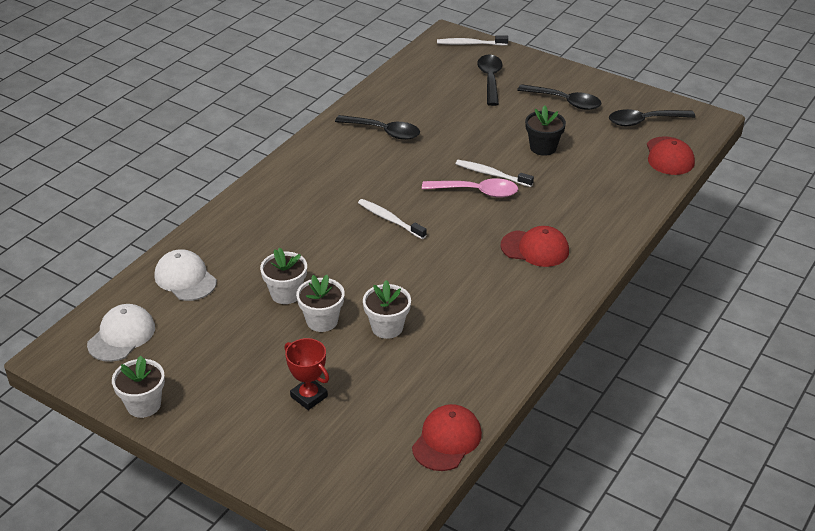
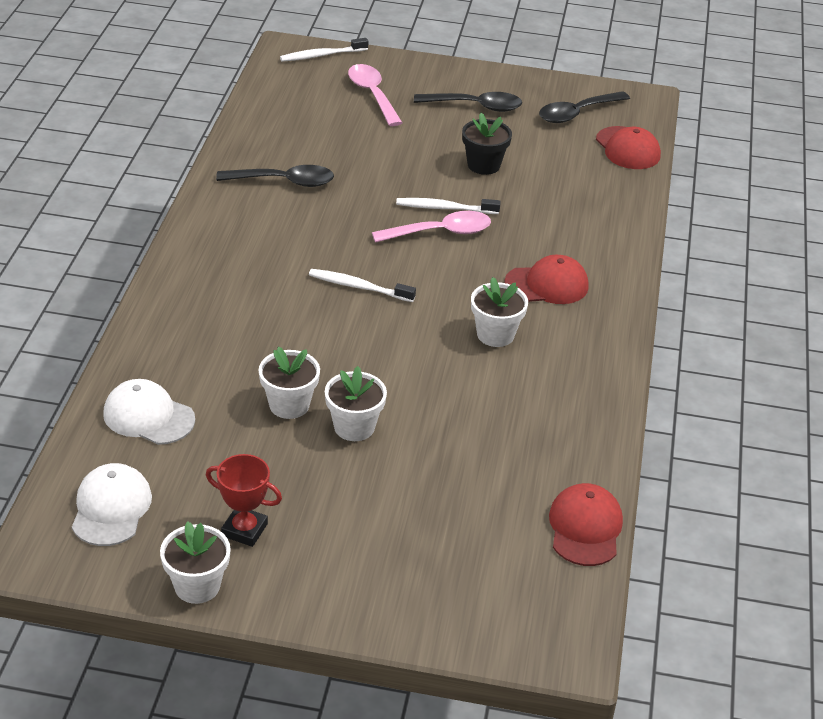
camera: 25 degrees left, 0 degrees up
(309, 396) = (396, 521): red trophy -> red trophy (244, 530)
(387, 327) = (436, 416): white flower pot -> white flower pot (495, 334)
(490, 79) = (372, 95): black spoon -> pink spoon

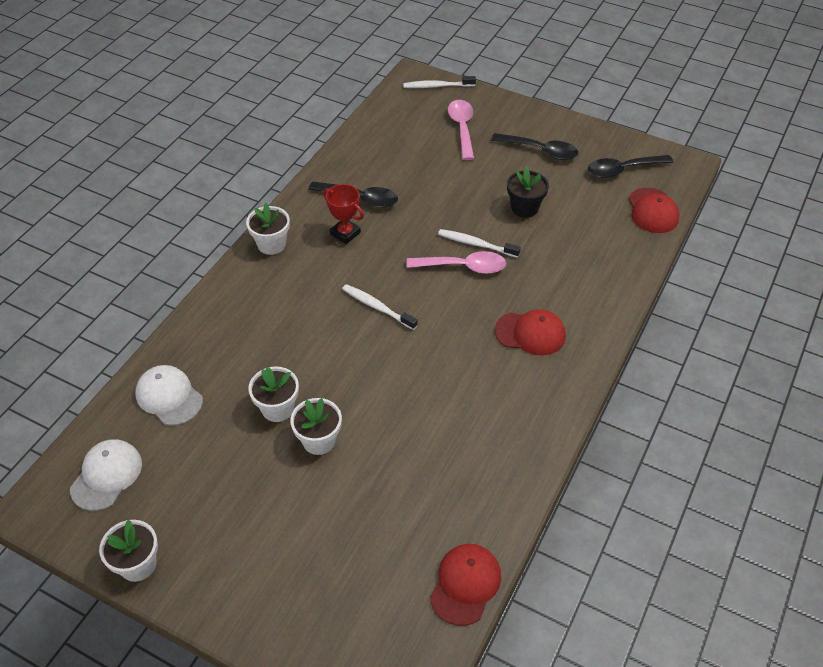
camera: 20 degrees right, 10 degrees up
(244, 530) = (195, 520): red trophy -> red trophy (345, 233)
(495, 334) = (468, 374): white flower pot -> white flower pot (271, 244)

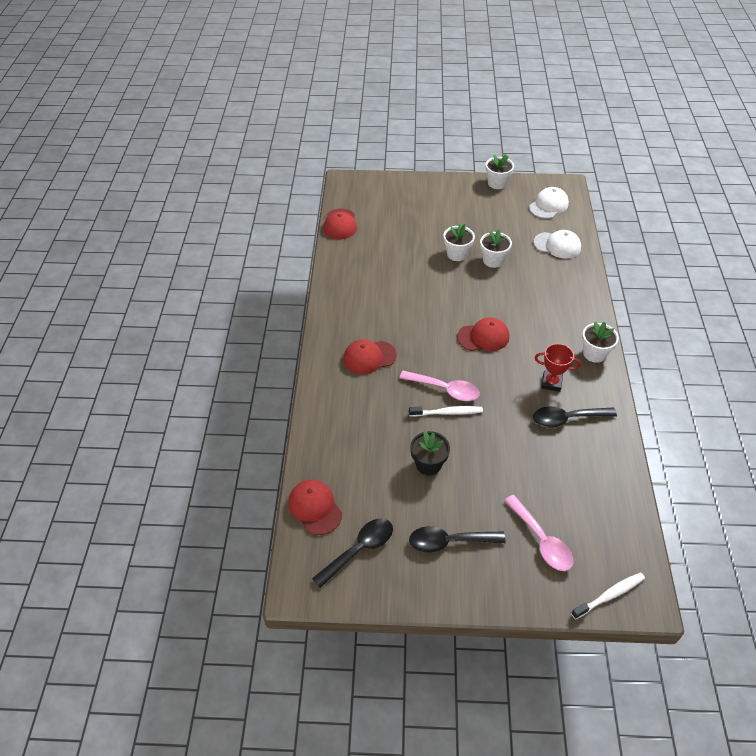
camera: 155 degrees right, 0 degrees up
(106, 476) = (548, 205): white cap -> white cap turned 135 degrees counterclockwise
(377, 307) = (483, 337): white toothbrush -> red cap
(463, 267) = (445, 389): pink spoon -> pink spoon turned 135 degrees counterclockwise

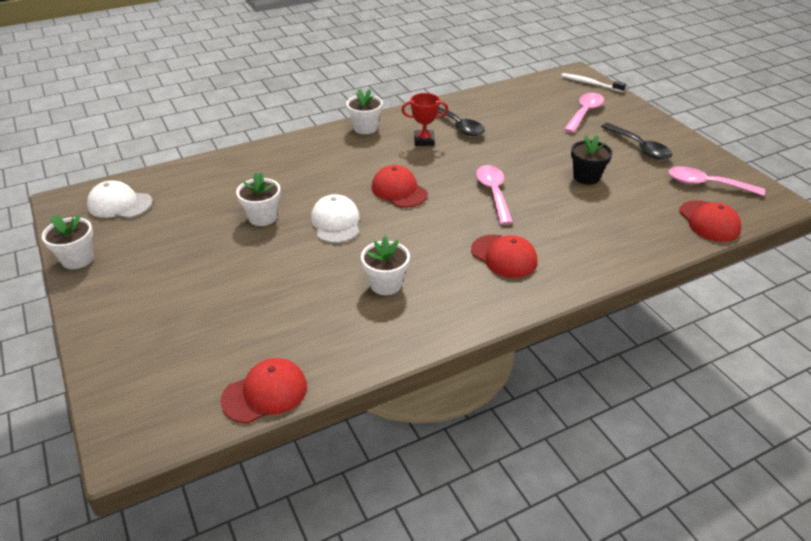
camera: 120 degrees left, 10 degrees down
(315, 507) = (709, 221): red cap -> red cap turned 45 degrees counterclockwise
(359, 549) = (706, 184): black spoon -> pink spoon
(447, 412) = (519, 184): white toothbrush -> none
(457, 254) = (267, 248): white flower pot -> white flower pot (386, 284)
(551, 383) = (424, 141): red trophy -> red trophy turned 75 degrees counterclockwise
(557, 245) = (204, 180): white cap -> white cap (336, 222)

